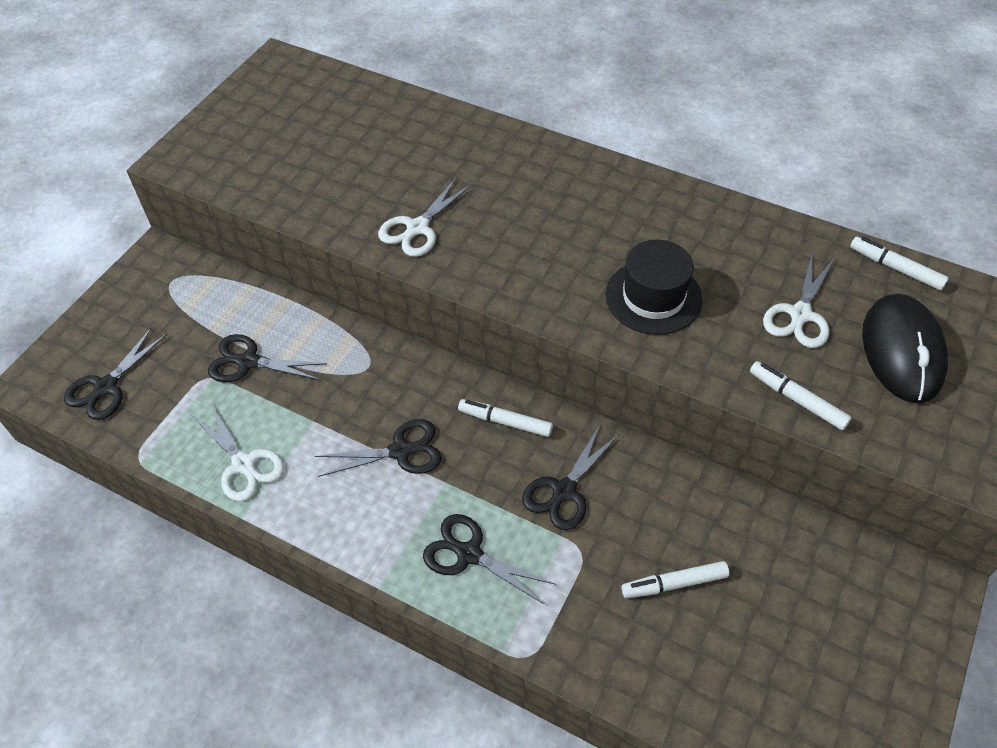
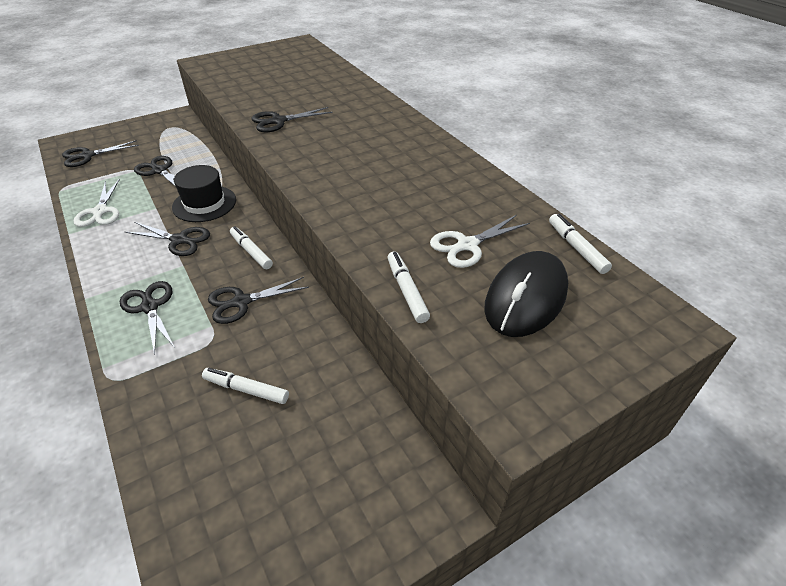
camera: 30 degrees right, 10 degrees down
(417, 228) = (278, 121): white scissors -> black scissors
(653, 297) = (374, 198): black hat -> black hat (204, 203)

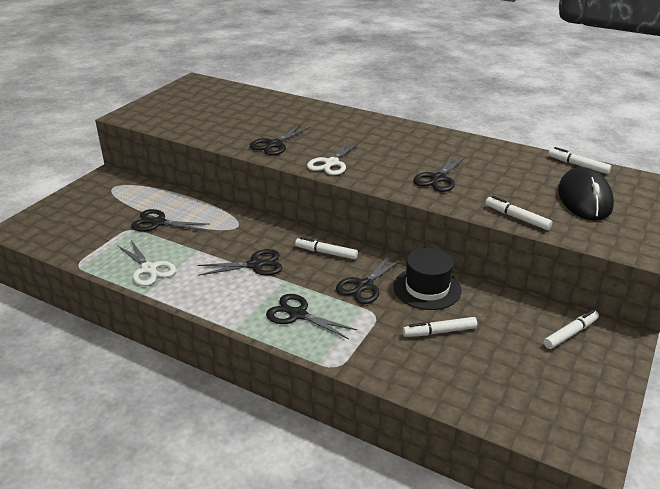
camera: 30 degrees left, 10 degrees down
(87, 156) = (63, 232): black scissors -> black scissors (438, 178)
(204, 203) = (238, 234): black hat -> black hat (427, 288)
(380, 466) = (570, 333): none -> white marker
(467, 245) = (517, 183): white scissors -> white scissors (331, 163)

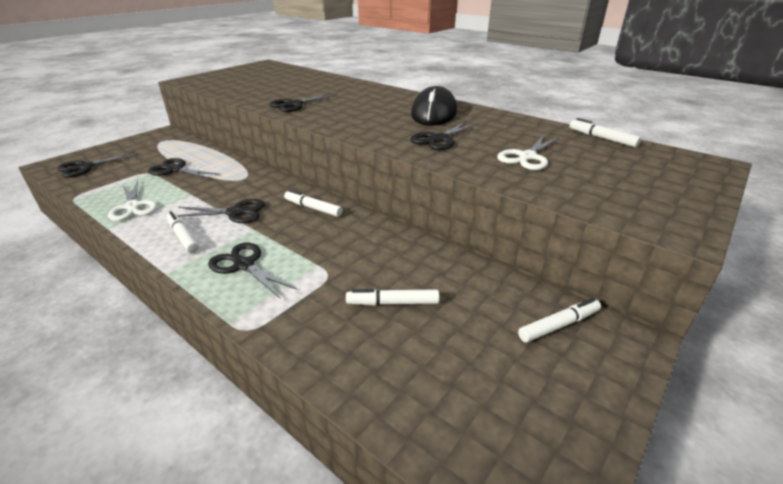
camera: 10 degrees right, 0 degrees up
(331, 163) = (337, 121): white scissors -> white scissors (527, 157)
(364, 285) = (334, 243): black scissors -> black scissors (85, 167)
(427, 288) = (401, 253): black hat -> none
(517, 218) = (512, 179): white marker -> white marker (183, 237)
(584, 199) = (601, 168): black mouse -> black mouse (434, 113)

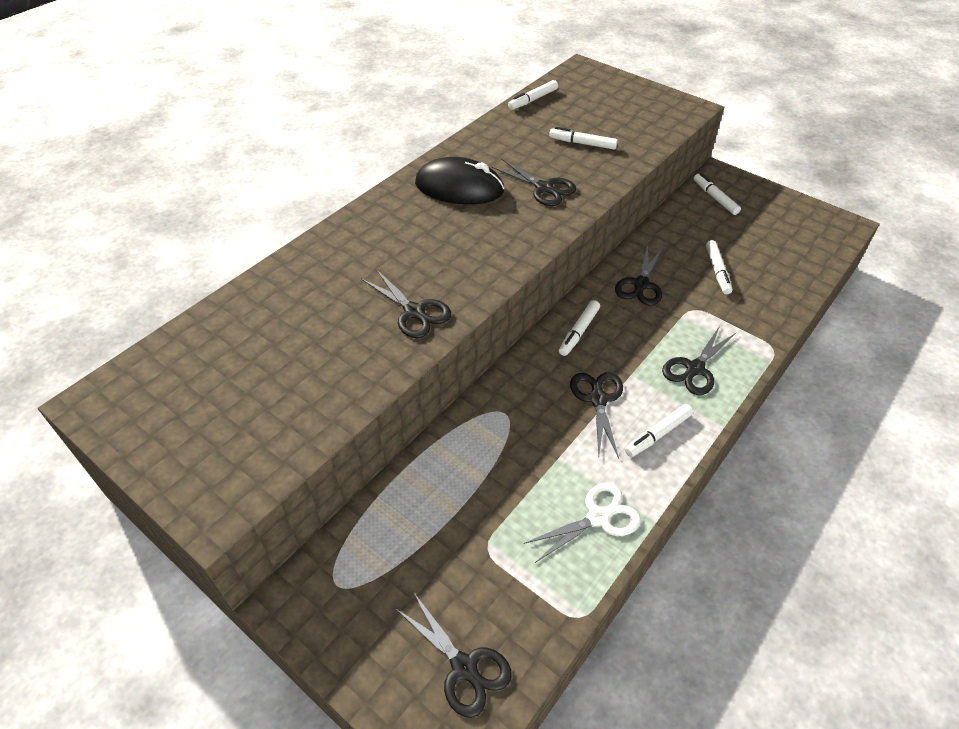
camera: 90 degrees left, 15 degrees up
(175, 170) = (476, 509): black scissors -> black scissors (641, 284)
(527, 157) = (582, 143): white scissors -> white marker

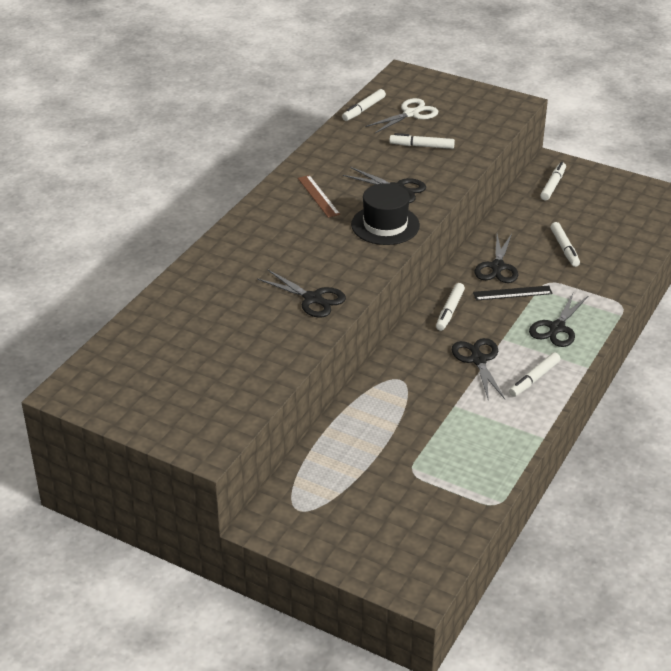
camera: 10 degrees left, 10 degrees down
(459, 187) = (318, 196): black mouse -> brown ruler
(464, 667) = (415, 544): black scissors -> none
(521, 229) = (385, 225): none -> black hat
(598, 517) = (496, 441): white scissors -> white scissors (411, 114)
(652, 318) = (512, 293): none -> black ruler
(715, 198) = (553, 185): white marker -> white marker turned 60 degrees clockwise

